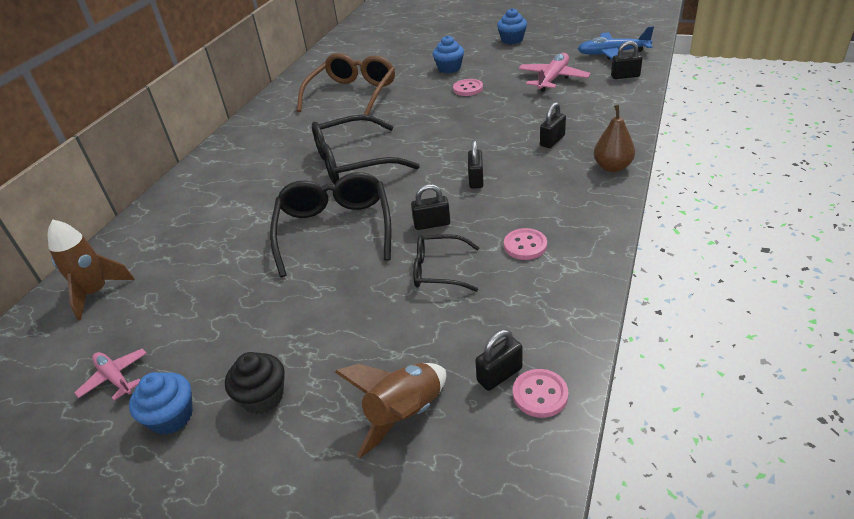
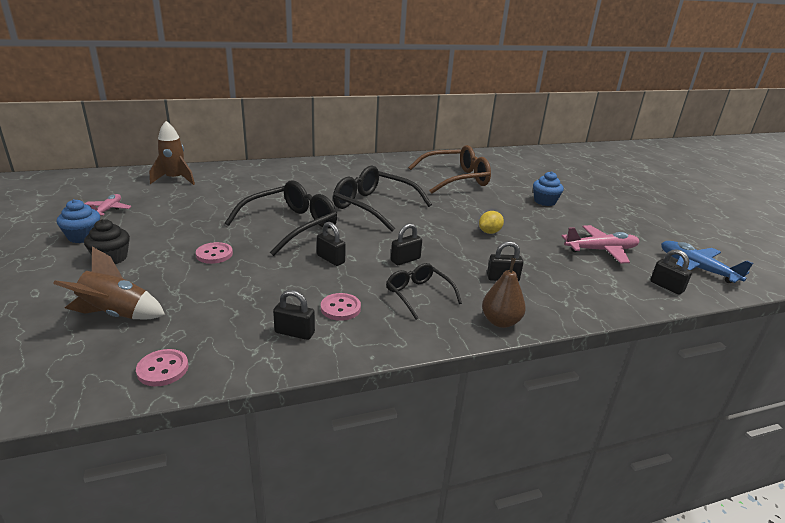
camera: 45 degrees right, 10 degrees down
(438, 270) = (278, 279): black glasses -> black glasses (418, 295)
(468, 89) = (527, 218): pink button -> pink button (214, 254)
(472, 117) = (489, 232): none -> yellow lemon
(499, 375) = (175, 343): black padlock -> black padlock (294, 333)
(512, 40) = (632, 213): blue cupcake -> none

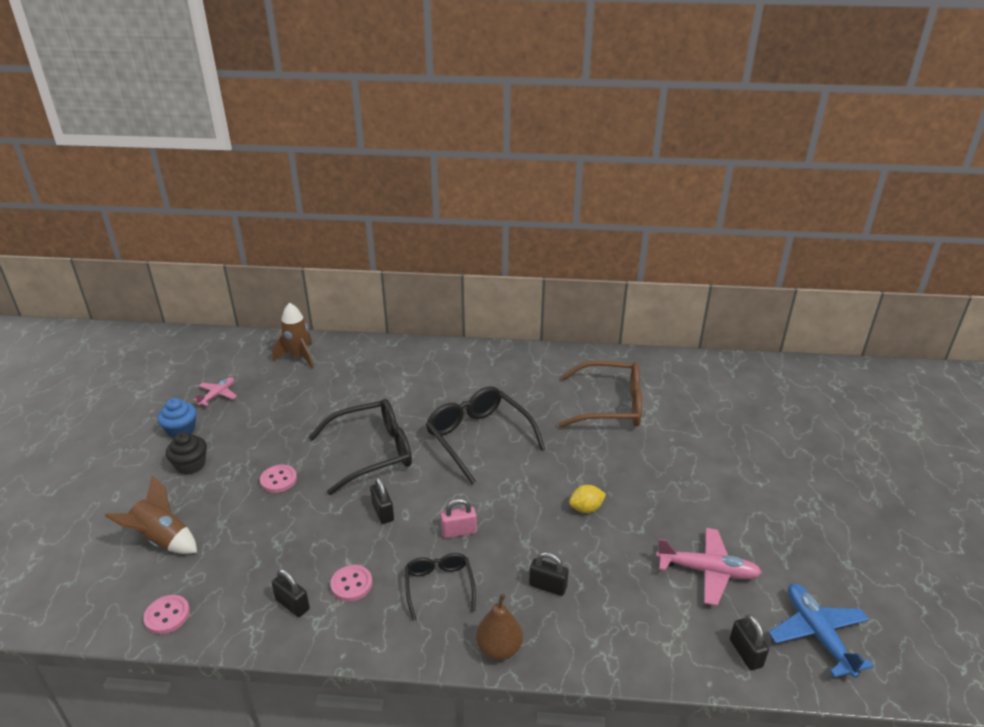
camera: 25 degrees right, 5 degrees up
(405, 260) = (459, 531): black padlock -> pink padlock
(544, 201) = (700, 468): blue cupcake -> none

